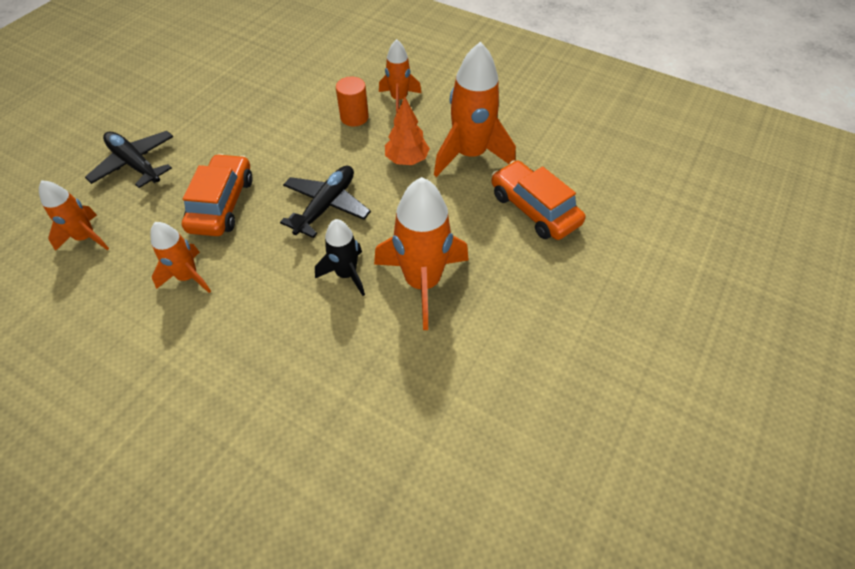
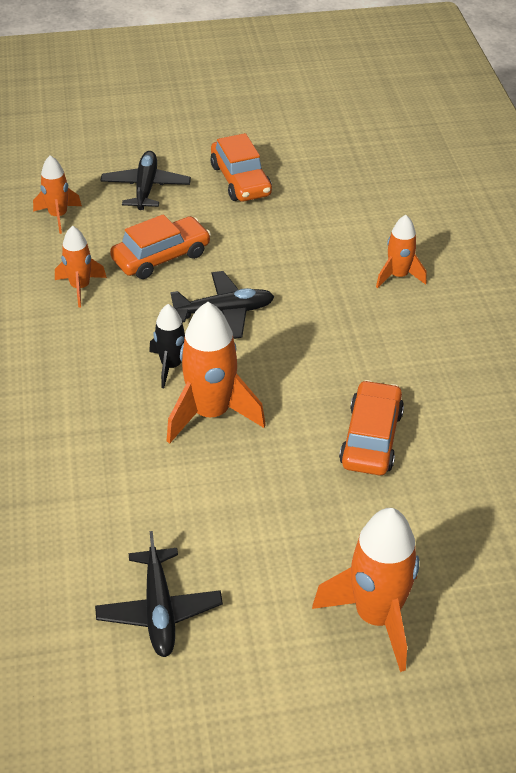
camera: 50 degrees right, 10 degrees down
(204, 110) = (240, 180): none -> orange car
(354, 117) = (341, 264): orange cylinder -> none
(407, 160) = (331, 326): orange tree -> none
(470, 155) = (386, 361): orange rocket -> orange rocket (376, 617)
(603, 456) = (159, 610): none -> black plane

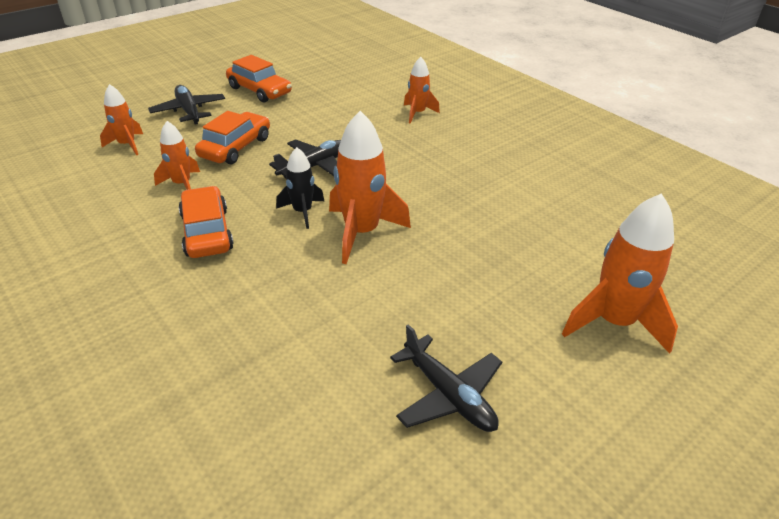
camera: 30 degrees left, 5 degrees down
(371, 438) = (492, 208): orange car -> orange car (207, 232)

